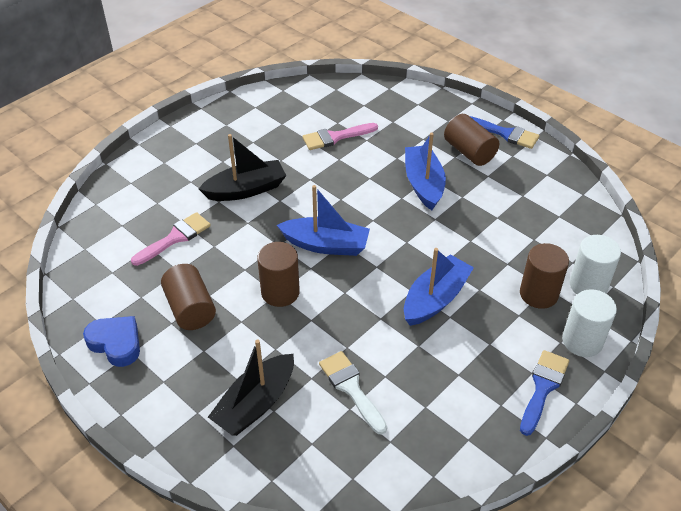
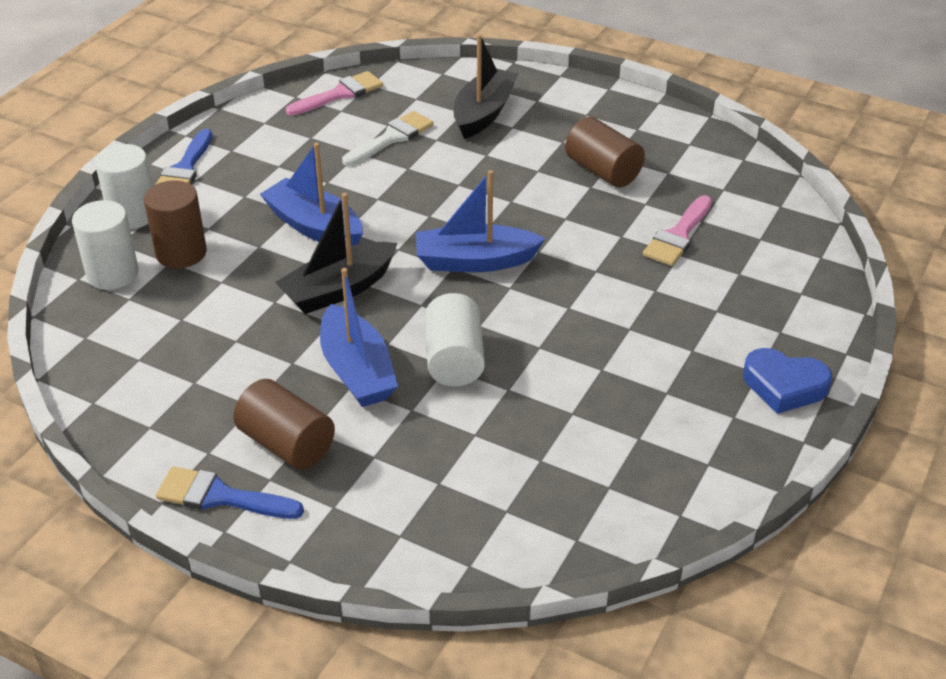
camera: 165 degrees right, 5 degrees down
(116, 343) = (659, 132): blue heart -> blue heart (784, 386)
(246, 189) = (626, 312): black boat -> black boat (338, 289)
(280, 292) = (508, 202): brown cylinder -> none
(335, 137) = (531, 427): pink brush -> pink brush (340, 94)
(351, 388) = (391, 138): white brush -> white brush turned 90 degrees counterclockwise
(364, 180) = (454, 359): none -> white cylinder
(435, 299) = (314, 226): blue boat -> blue boat turned 105 degrees clockwise

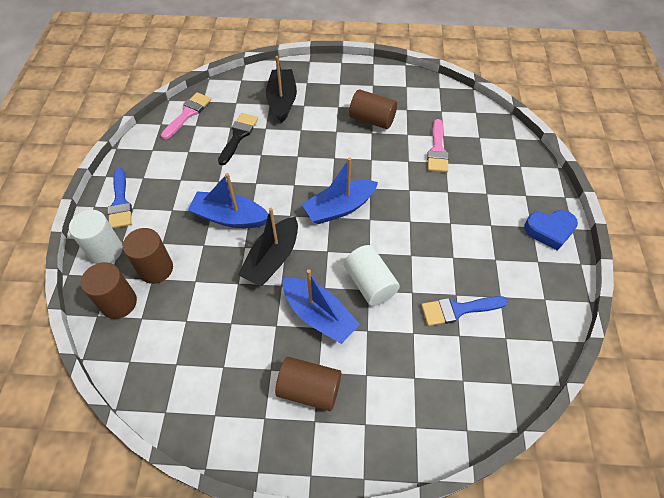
camera: 25 degrees left, 15 degrees up
(112, 274) = (119, 303): white cylinder -> brown cylinder
(220, 496) = (292, 450): blue brush -> blue brush (458, 310)
(391, 138) = (238, 136): white brush -> black brush

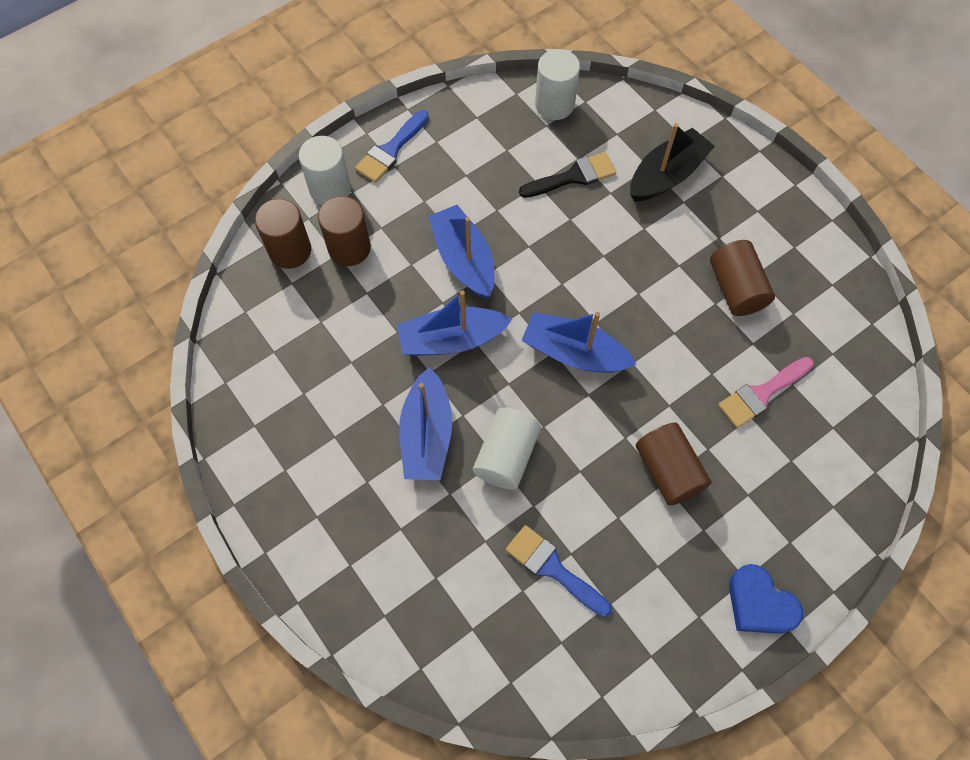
camera: 50 degrees right, 10 degrees up
(188, 113) = (554, 104): pink brush -> white cylinder
(272, 259) = (451, 340): black boat -> blue boat
(309, 389) = (343, 487): brown cylinder -> brown cylinder (668, 470)

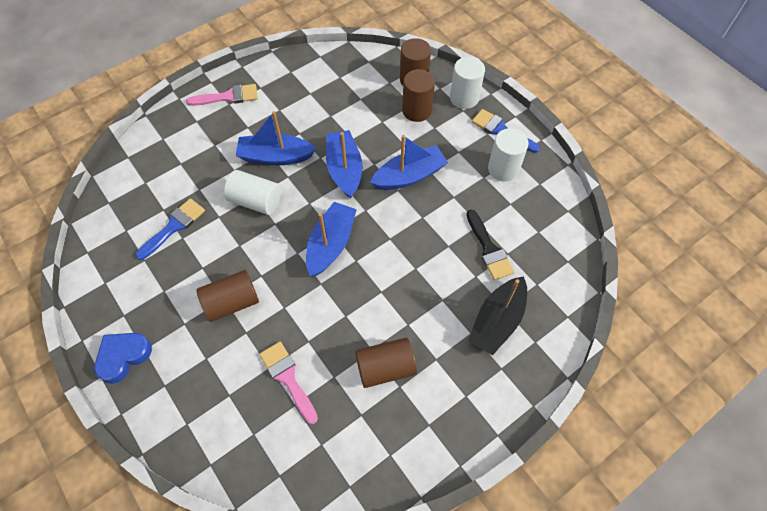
camera: 90 degrees right, 5 degrees down
(301, 519) = (228, 97): none -> pink brush
(554, 104) = (560, 238): white cylinder -> white cylinder (503, 169)
(667, 175) = (497, 321): black boat -> black boat turned 75 degrees clockwise

